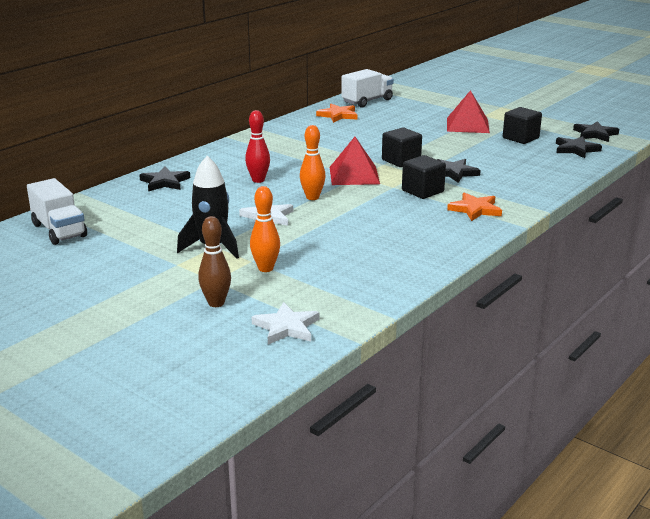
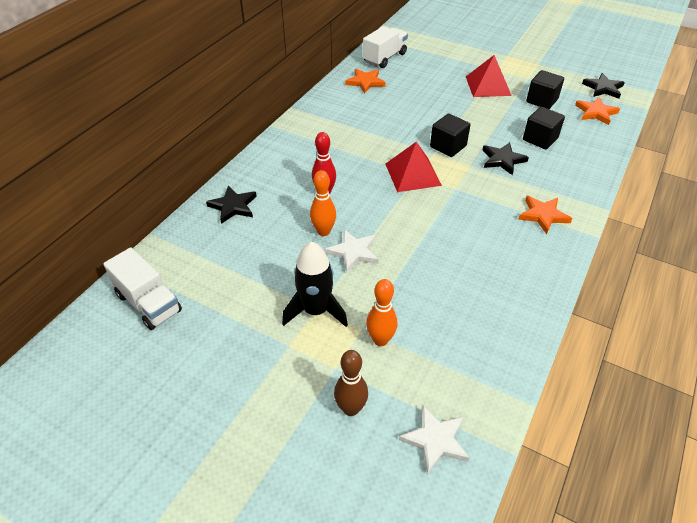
camera: 10 degrees left, 20 degrees up
(312, 197) = (386, 214): orange bowling pin -> orange bowling pin (323, 231)
(422, 191) = (485, 192): black cube -> black cube (540, 139)
(576, 149) = (596, 112): black star -> orange star

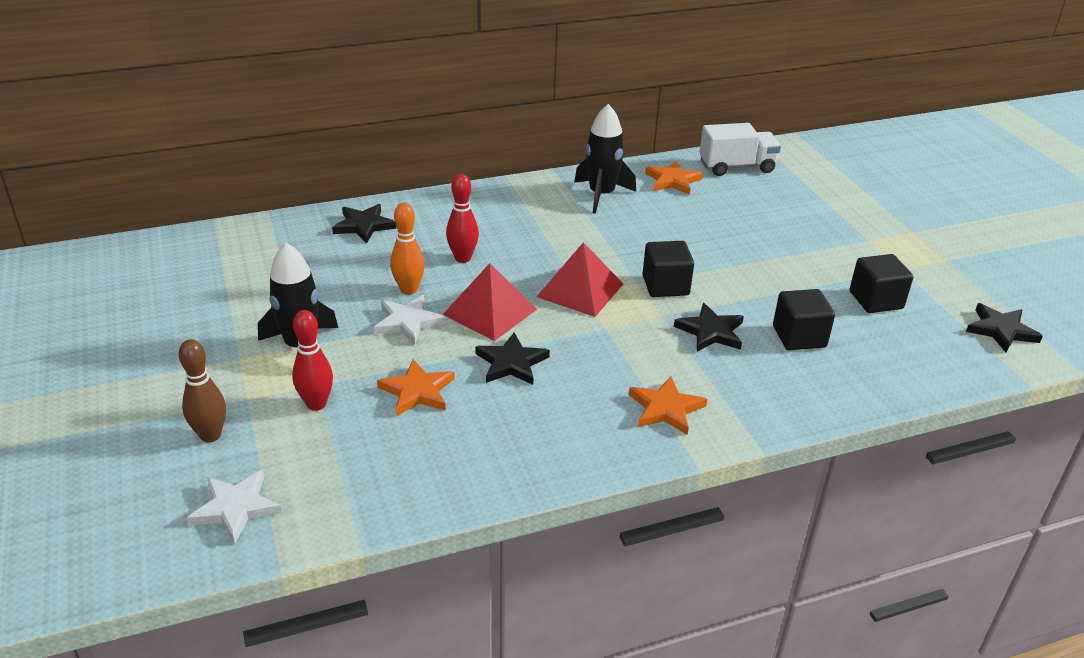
camera: 40 degrees right, 10 degrees down
(148, 303) = (190, 261): white truck -> none
(342, 110) = (601, 195): none -> black rocket
(380, 340) = (316, 404): orange bowling pin -> red bowling pin
(442, 239) = (511, 363): none -> black star
(488, 86) = (826, 251): red pyramid -> red pyramid (490, 311)
(596, 112) = (936, 350): orange star -> orange star (417, 391)

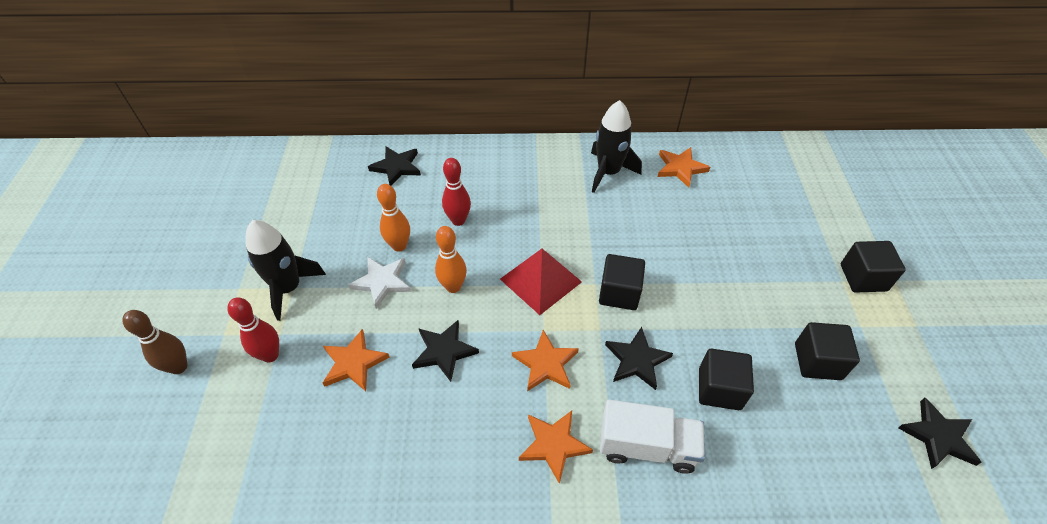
camera: 20 degrees right, 15 degrees up
(235, 508) = (158, 452): white star -> none
(490, 311) = (453, 287): red pyramid -> orange bowling pin
(623, 351) = (545, 363): none -> orange star
(736, 167) = (748, 163): white truck -> white truck (647, 446)
(885, 234) = (863, 278): none -> black cube

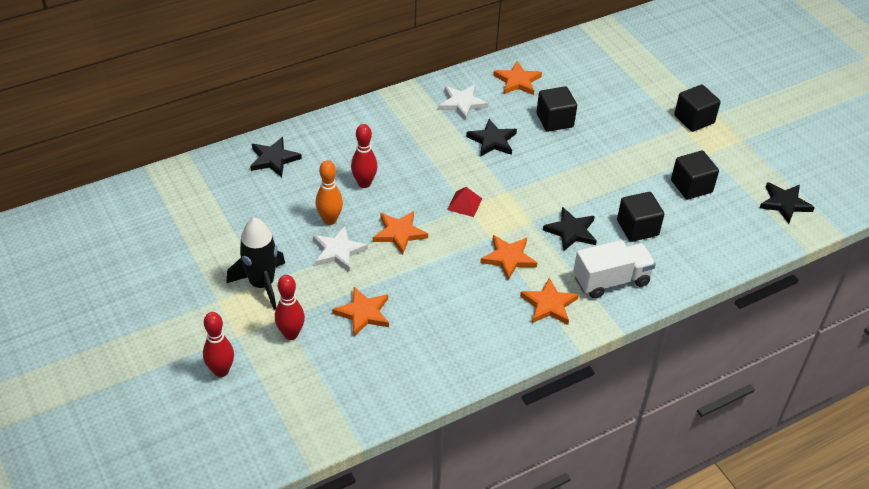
camera: 30 degrees left, 5 degrees down
(179, 367) = (221, 371): brown bowling pin -> red bowling pin
(444, 351) = (427, 279): black star -> black star (492, 140)
(453, 287) = (399, 233): orange bowling pin -> orange star
(541, 280) = (464, 204): red pyramid -> red pyramid, size x0.54
(608, 172) = (462, 103): black rocket -> white star
(619, 293) = (530, 191): black cube -> black cube (554, 120)

